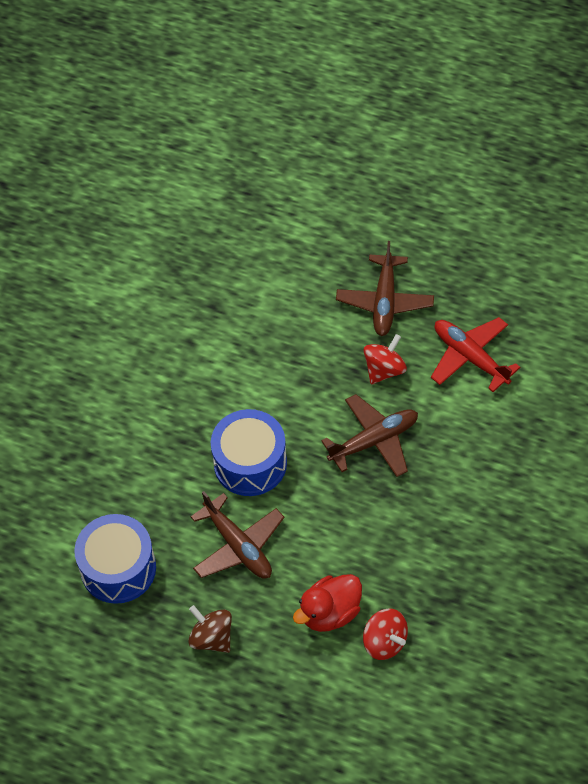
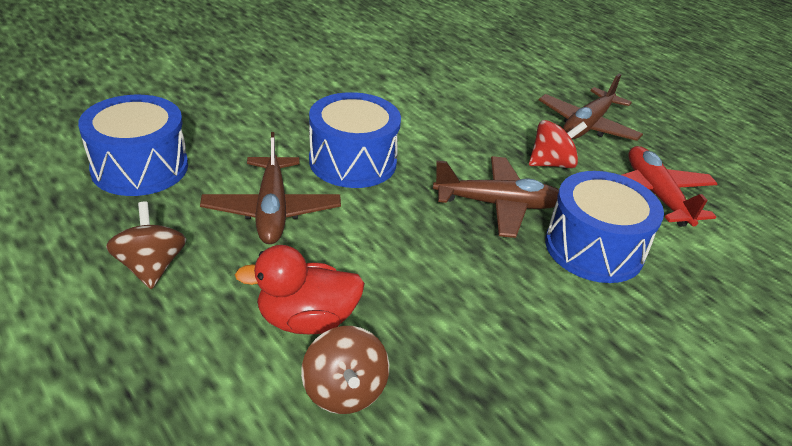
camera: 25 degrees right, 20 degrees down
(384, 642) = (344, 391): red spinning top -> brown spinning top
(455, 442) = (594, 248): none -> blue drum

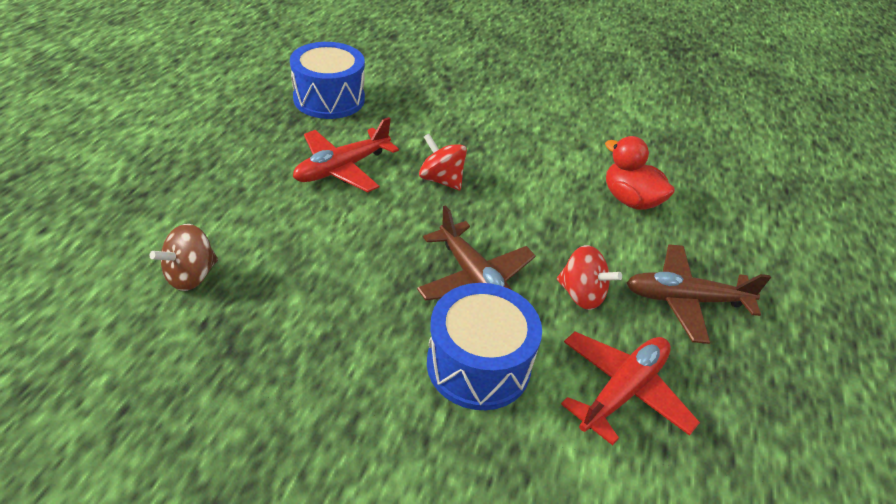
camera: 55 degrees right, 5 degrees up
(151, 267) = (240, 148): brown spinning top -> none
(272, 210) = (342, 168): brown plane -> red plane
(306, 320) = (244, 231): red duck -> red duck (630, 200)
(353, 161) = (441, 180): blue drum -> red spinning top

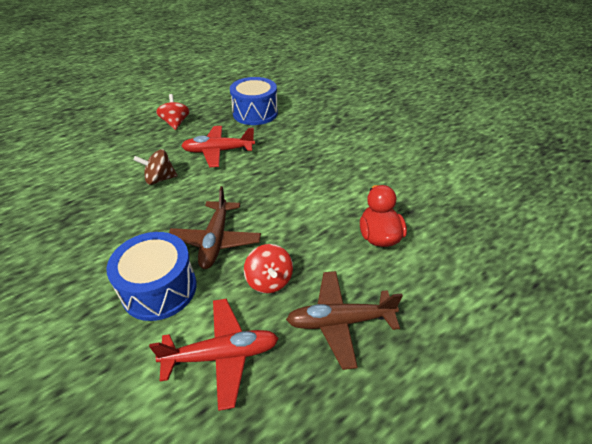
camera: 40 degrees right, 0 degrees up
(191, 275) = (90, 177): brown spinning top -> brown spinning top (160, 179)
(441, 180) = (265, 176): red spinning top -> red spinning top (175, 123)
(685, 300) = (339, 321): brown plane -> brown plane turned 45 degrees counterclockwise

